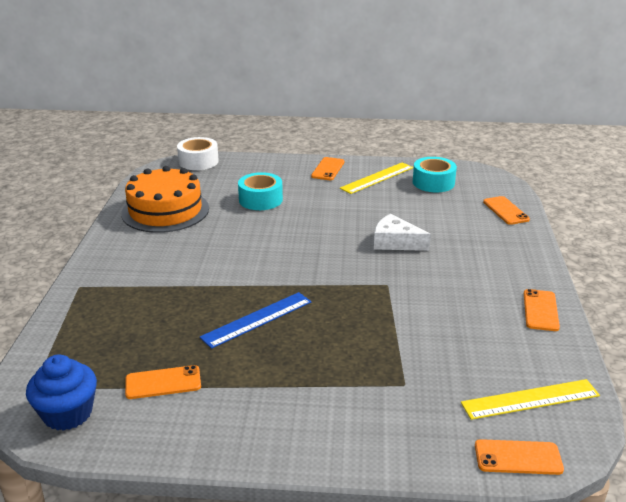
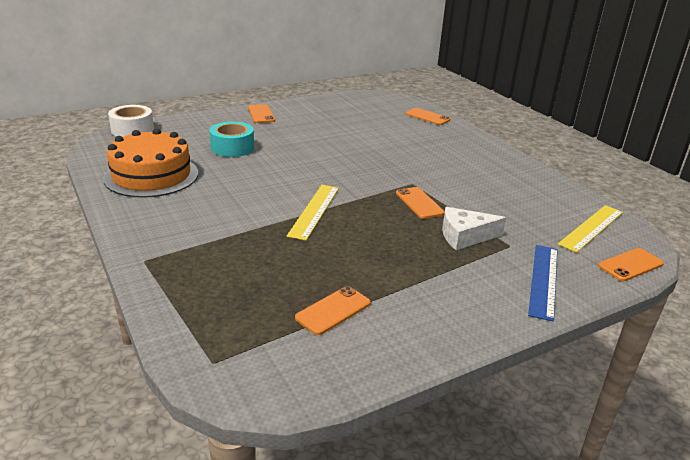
camera: 35 degrees left, 0 degrees up
(67, 413) = (278, 370): blue cupcake -> none
(257, 319) = (348, 236): blue ruler -> blue ruler (543, 280)
(377, 178) = (309, 113): yellow ruler -> yellow ruler (314, 211)
(395, 242) = (380, 154): white cheese -> white cheese (465, 236)
(433, 182) = (355, 108): turquoise tape -> none
(540, 310) = (527, 173): orange phone -> orange phone (419, 203)

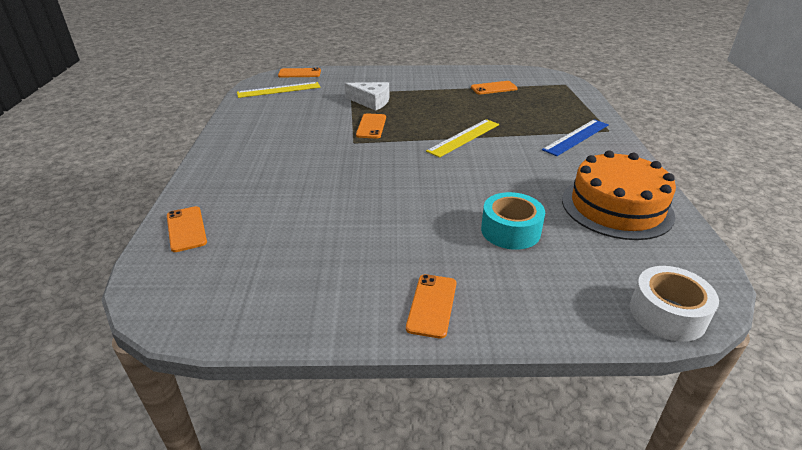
camera: 150 degrees left, 5 degrees up
(543, 280) = (361, 77): blue ruler -> blue ruler (576, 137)

